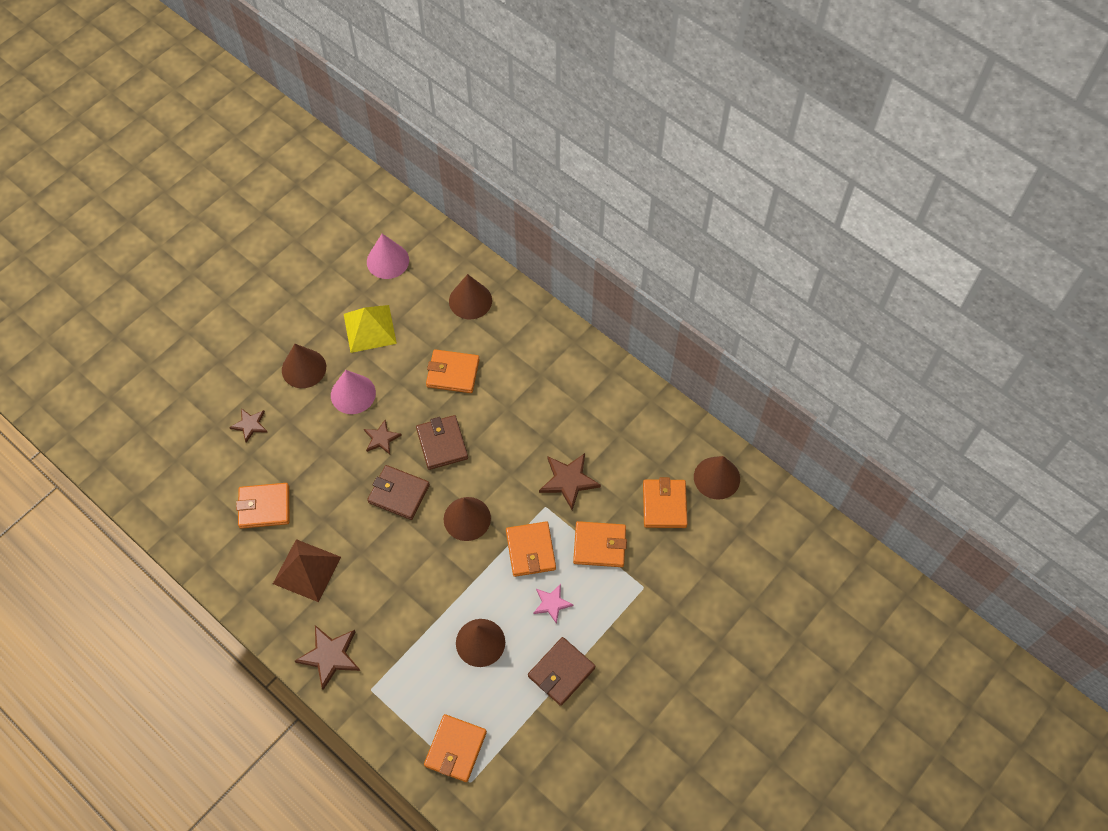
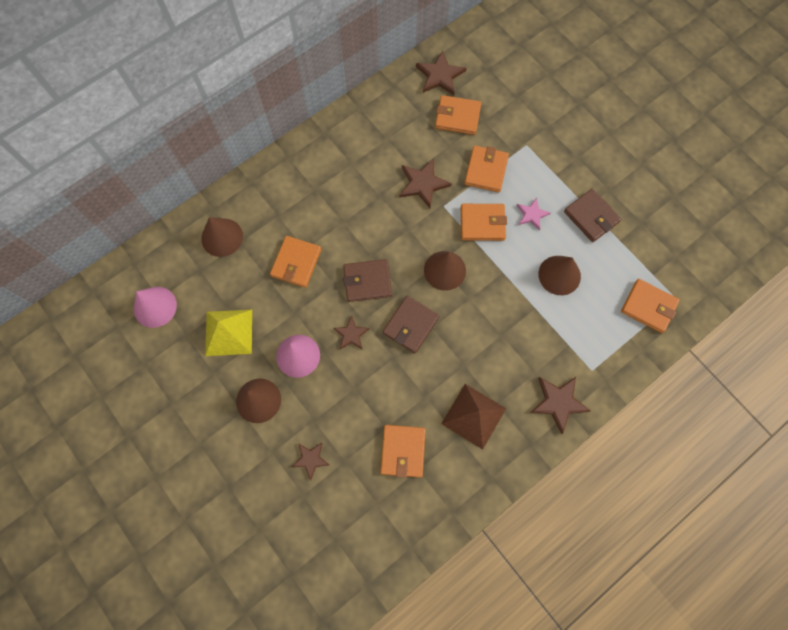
camera: 80 degrees left, 10 degrees up
(716, 478) = (440, 75): brown cone -> brown star

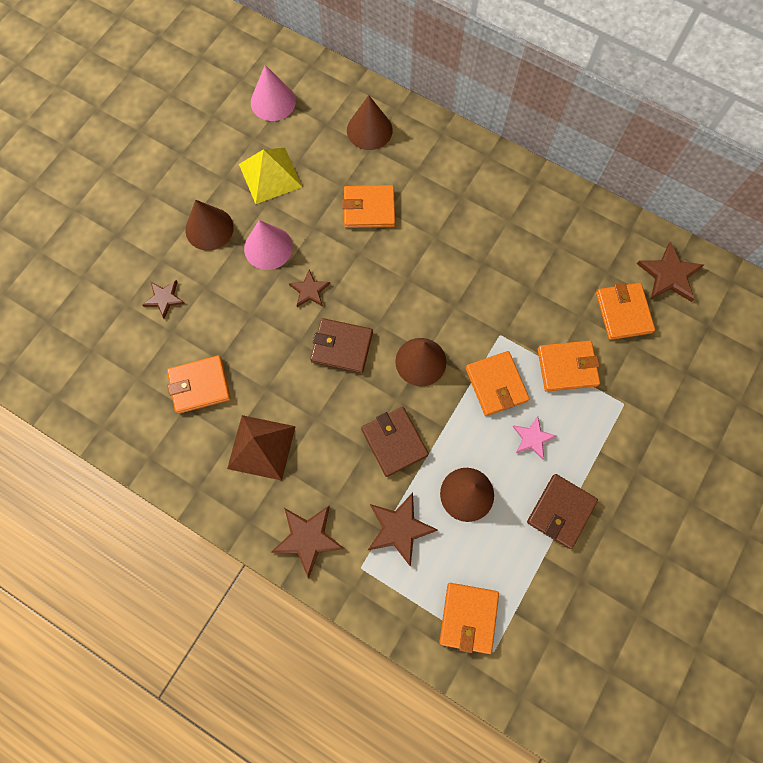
camera: 70 degrees right, 0 degrees up
(367, 281) = (375, 285): brown wallet -> brown wallet (394, 442)
(423, 184) = (517, 303): brown star -> brown star (399, 528)

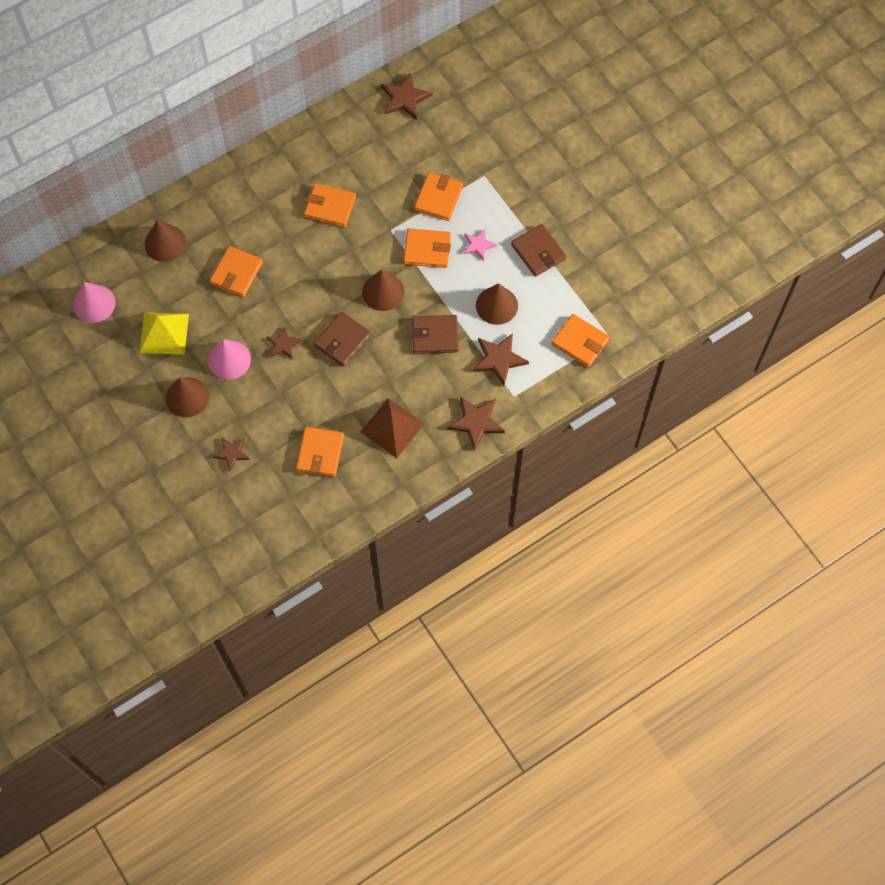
camera: 65 degrees left, 5 degrees down
(623, 312) = (417, 142): orange wallet -> orange wallet (330, 207)

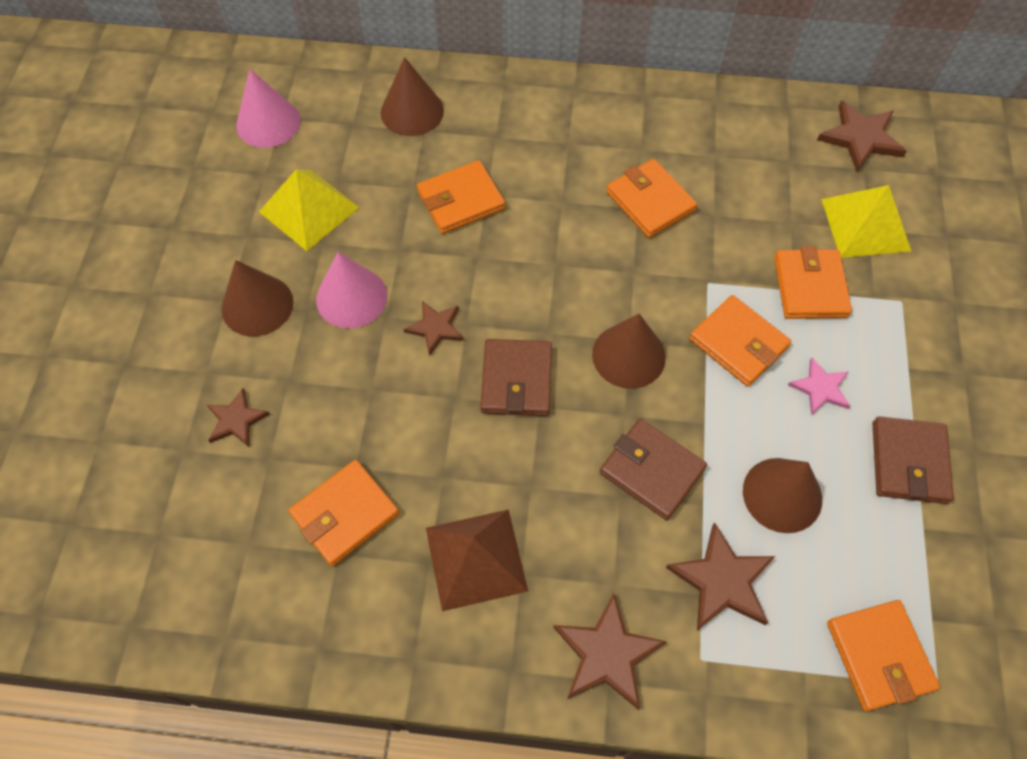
camera: 40 degrees right, 5 degrees down
(342, 340) = (516, 380): brown wallet -> brown wallet turned 75 degrees counterclockwise
(438, 198) = (810, 287): orange wallet -> orange wallet turned 60 degrees counterclockwise
(441, 146) = (865, 225): none -> yellow pyramid

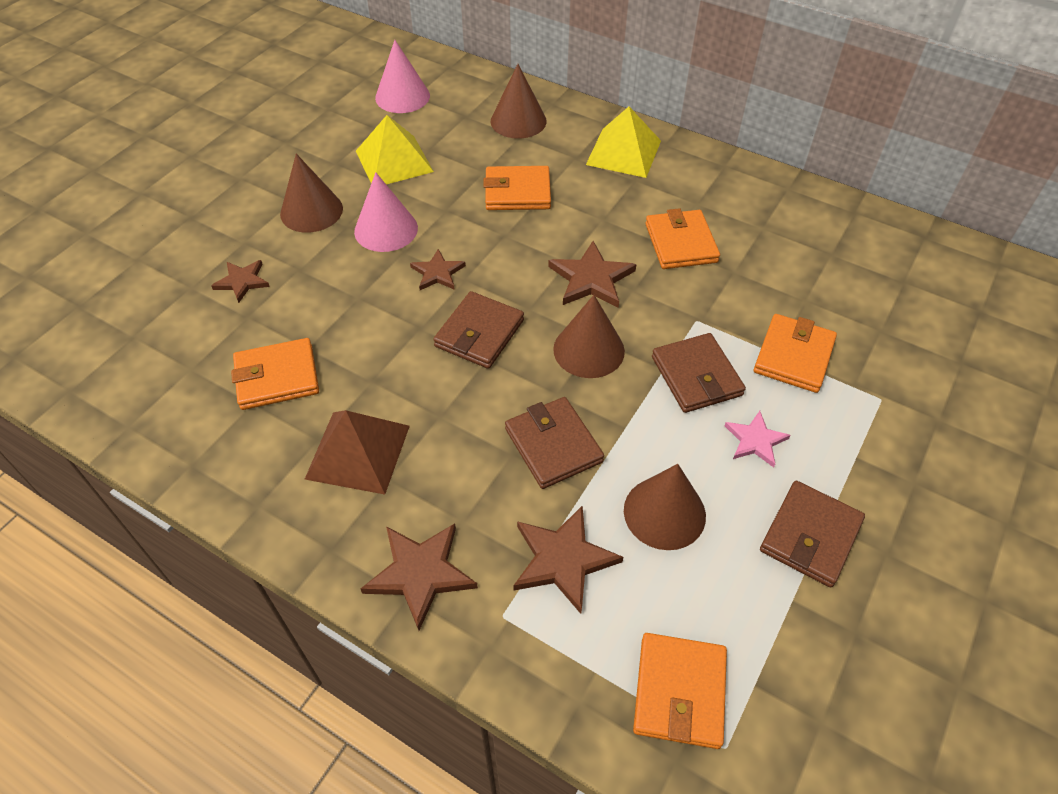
camera: 25 degrees right, 10 degrees down
(738, 343) = (696, 376): orange wallet -> brown wallet
(861, 138) = (915, 257): brown star -> brown star (591, 279)
(865, 225) = (879, 326): yellow pyramid -> yellow pyramid (624, 152)

